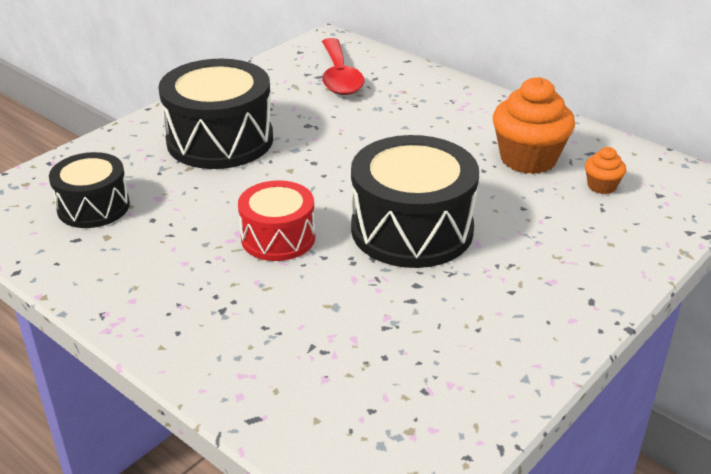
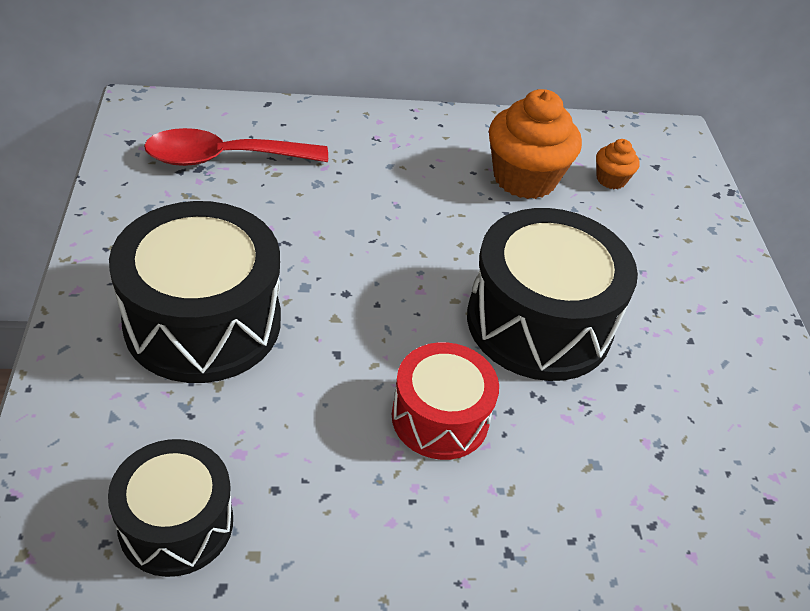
camera: 50 degrees left, 10 degrees up
(339, 77) = (224, 158): red spoon -> red spoon turned 135 degrees clockwise

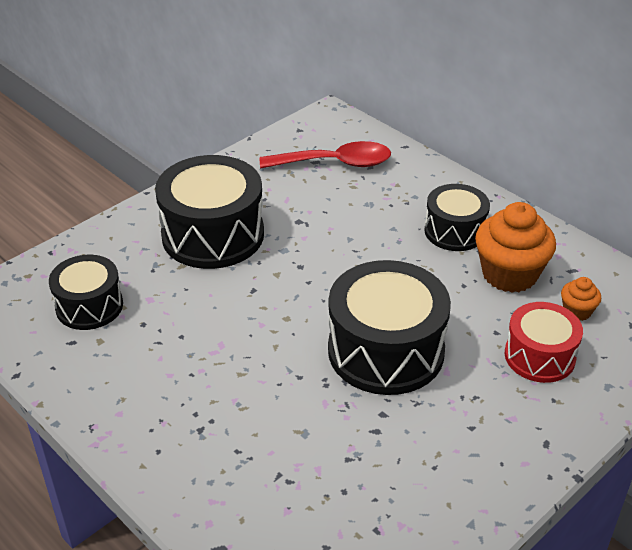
camera: 55 degrees right, 5 degrees down
(224, 158) = (335, 163): red spoon -> red spoon turned 135 degrees clockwise
(429, 165) = (455, 231): none -> black drum
(440, 417) = (258, 352): red drum -> red drum (539, 356)

